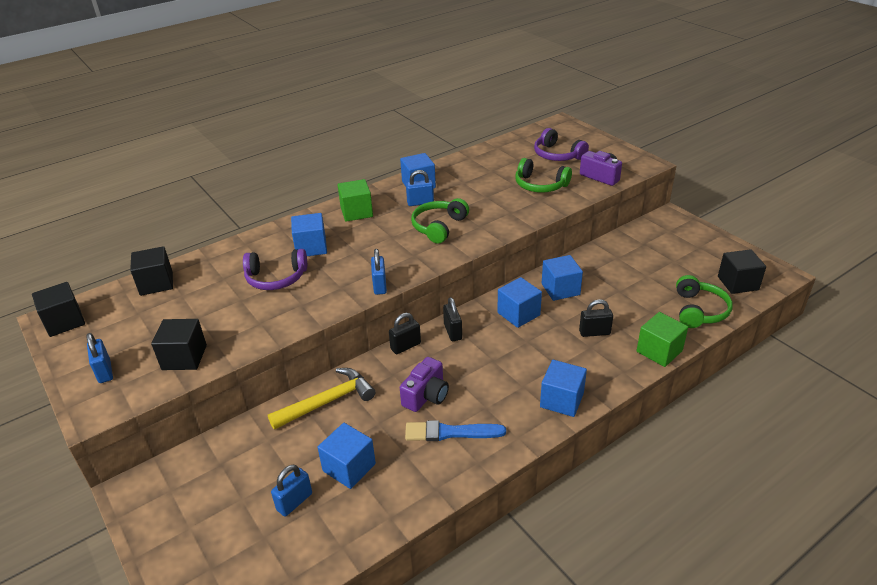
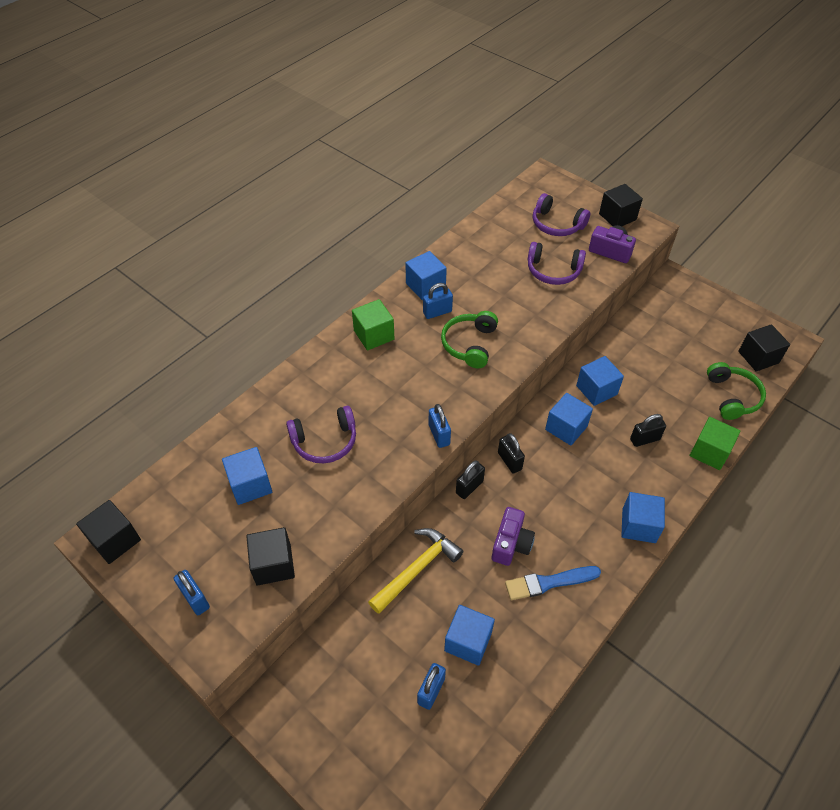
camera: 15 degrees left, 15 degrees up
(156, 283) = (194, 469): black cube -> black cube (617, 217)
(311, 247) = (345, 393): blue cube -> blue cube (250, 485)
(540, 185) = (553, 271): green headphones -> purple headphones

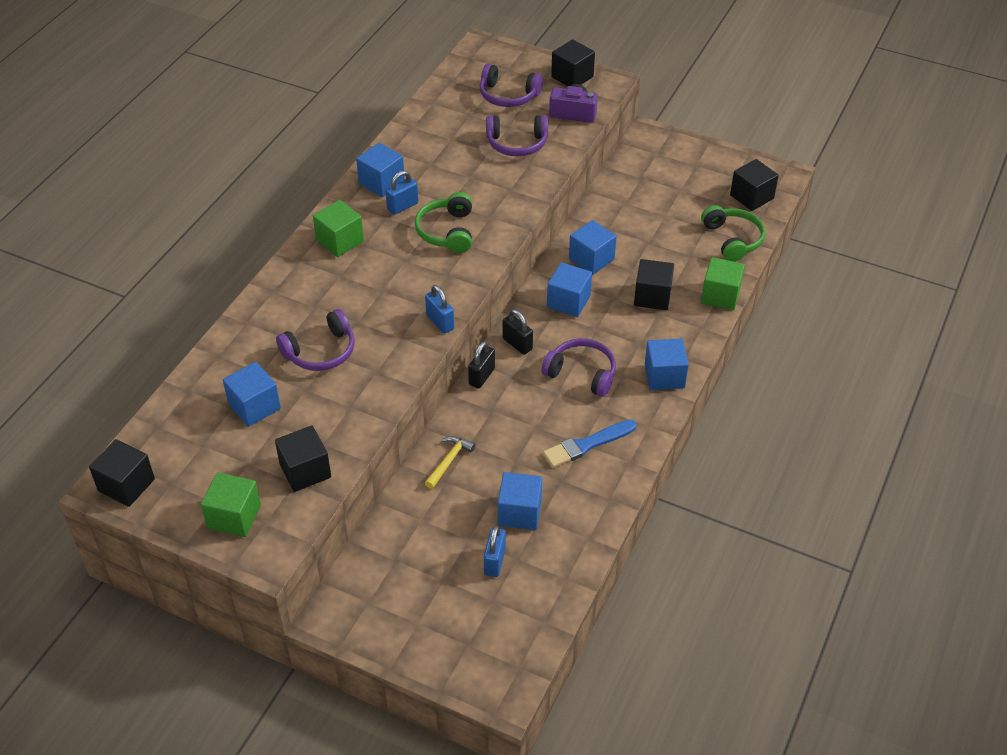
camera: 15 degrees left, 5 degrees down
(195, 599) = (234, 517): blue padlock -> green cube
(417, 568) = (449, 461): yellow hammer -> yellow hammer, size x0.60
(511, 544) = (539, 419): purple camera -> none
(561, 505) = (582, 373): none -> purple headphones
(644, 439) = (652, 296): black padlock -> black cube

